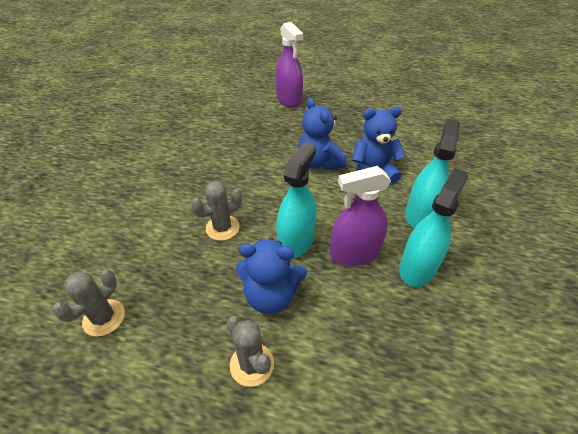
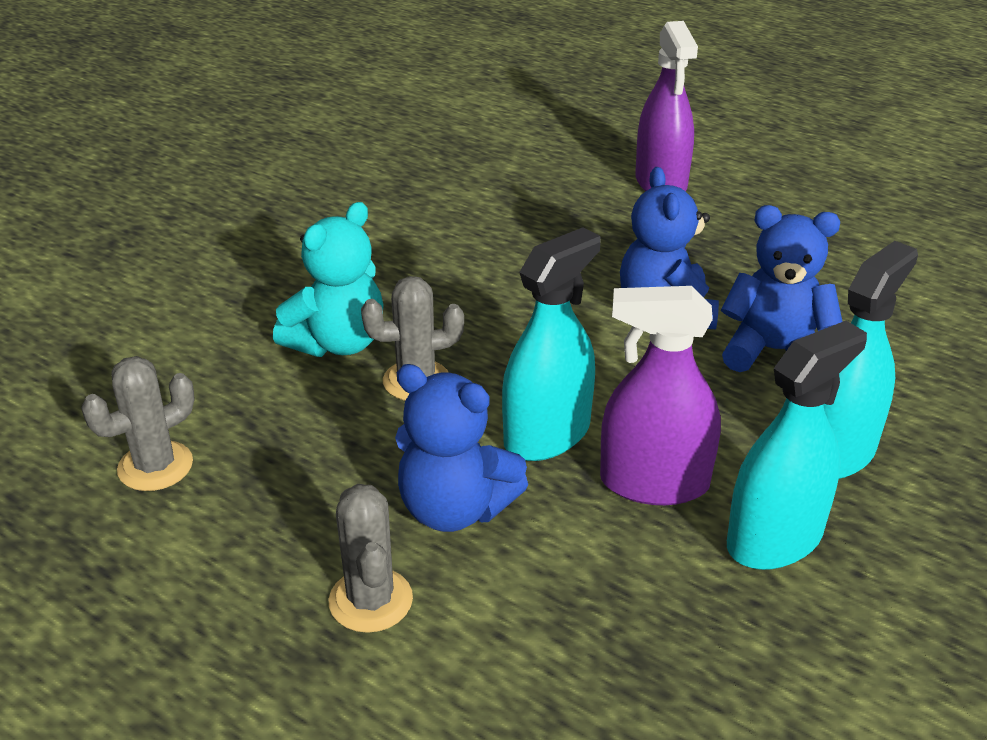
camera: 20 degrees right, 10 degrees down
(175, 216) = (337, 343): none -> turquoise teddy bear

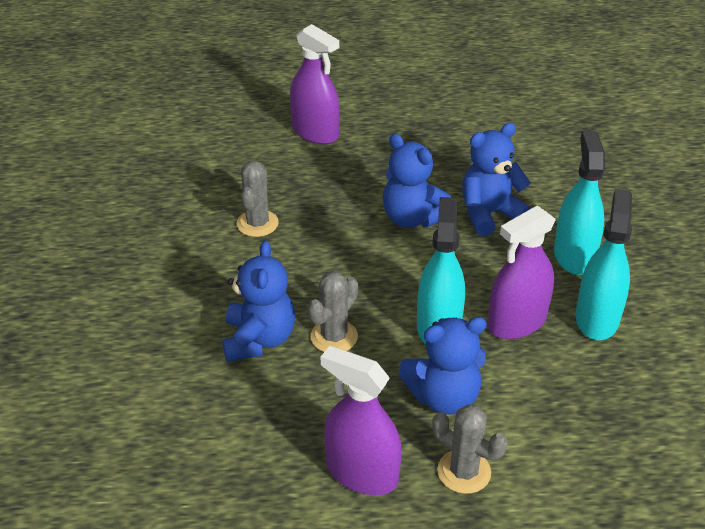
camera: 40 degrees left, 5 degrees up
(155, 466) = (254, 480): grey cactus -> grey cactus (257, 223)
(263, 528) = (362, 473): none -> purple spray bottle
(337, 343) = (259, 340): turquoise teddy bear -> blue teddy bear

